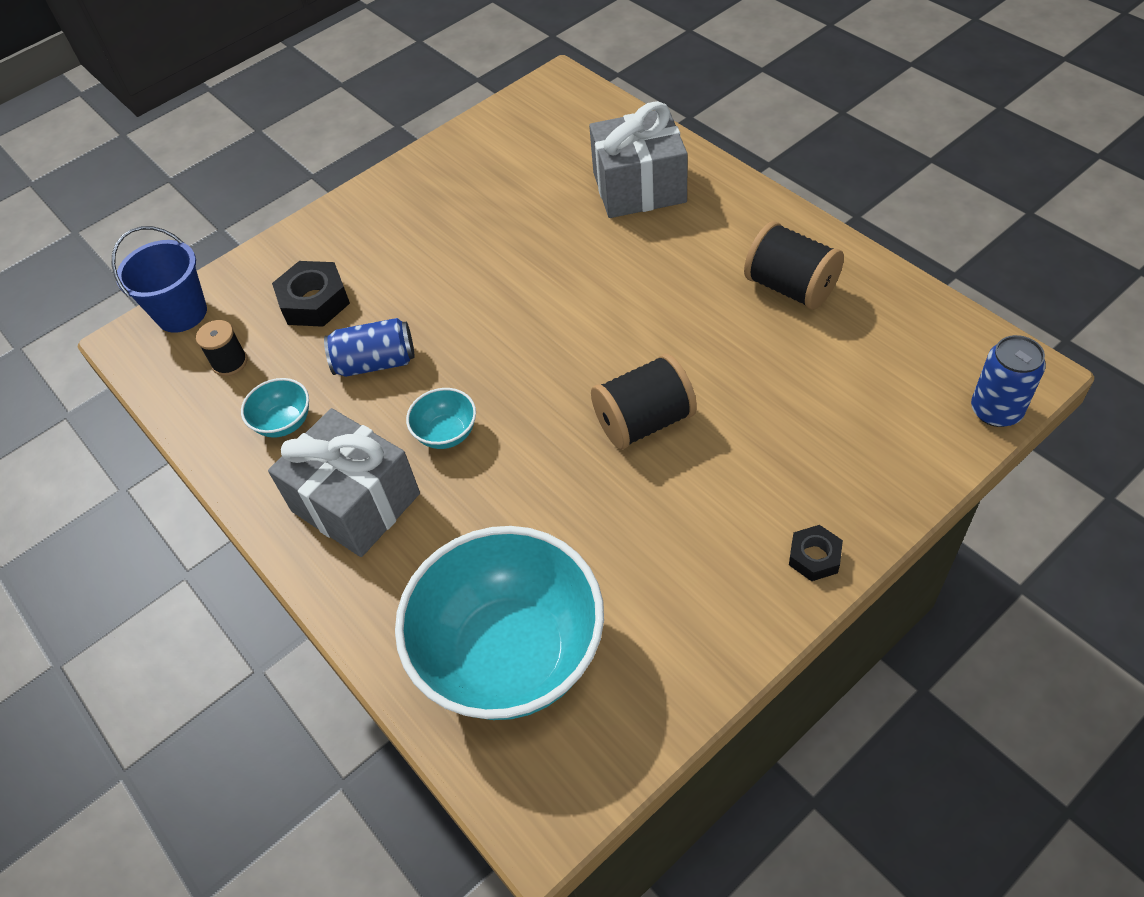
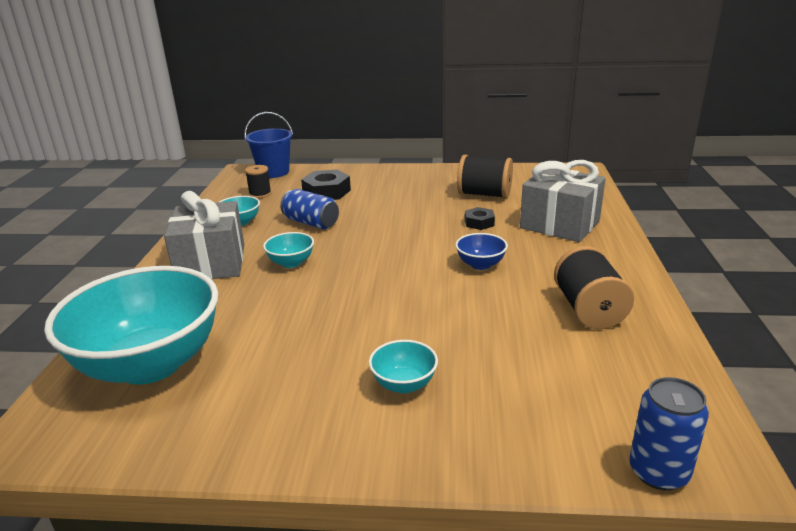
camera: 40 degrees right, 25 degrees down
(637, 296) = (480, 264): none -> blue bowl
(644, 422) = (390, 316): black spool -> black spool (484, 194)
(754, 481) = (404, 384): none -> turquoise bowl
(814, 557) = (373, 450): black nut -> black nut (479, 223)

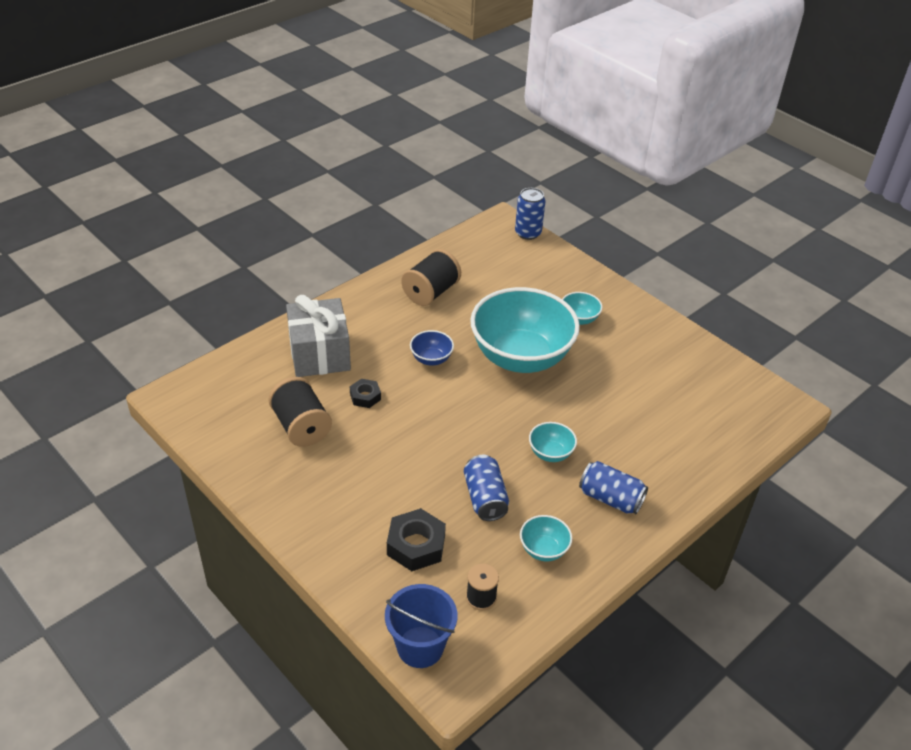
camera: 140 degrees left, 15 degrees up
(150, 364) = (704, 418): turquoise bowl -> turquoise bowl (521, 357)
(211, 263) = (610, 498): grey gift -> blue can

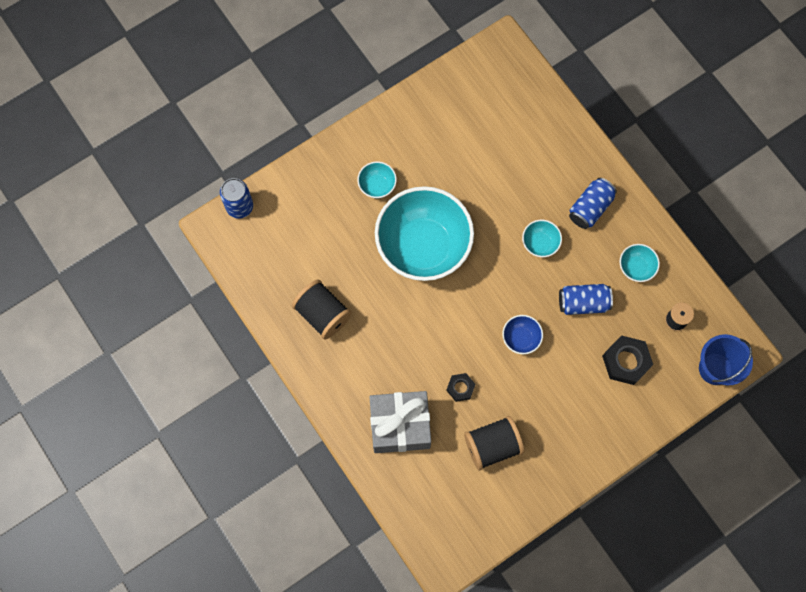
camera: 80 degrees left, 30 degrees up
(431, 359) = (417, 325): blue bowl -> blue bowl (521, 338)

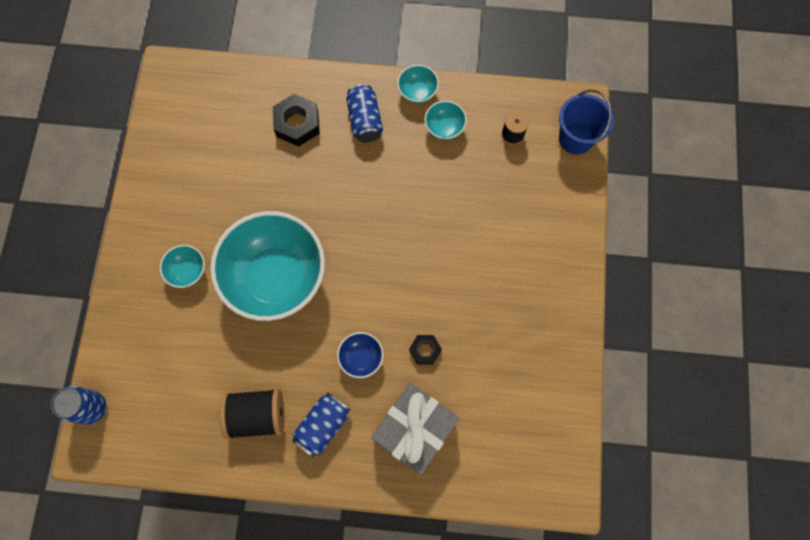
camera: 50 degrees left, 0 degrees up
(492, 445) = (496, 365): black spool -> none
(521, 338) = (425, 265): blue bowl -> blue bowl (361, 358)
(540, 243) = (359, 183): turquoise bowl -> turquoise bowl (417, 92)
(583, 303) = (438, 191): blue can -> blue can (322, 425)
(626, 362) = (514, 199): black nut -> black nut (297, 123)

